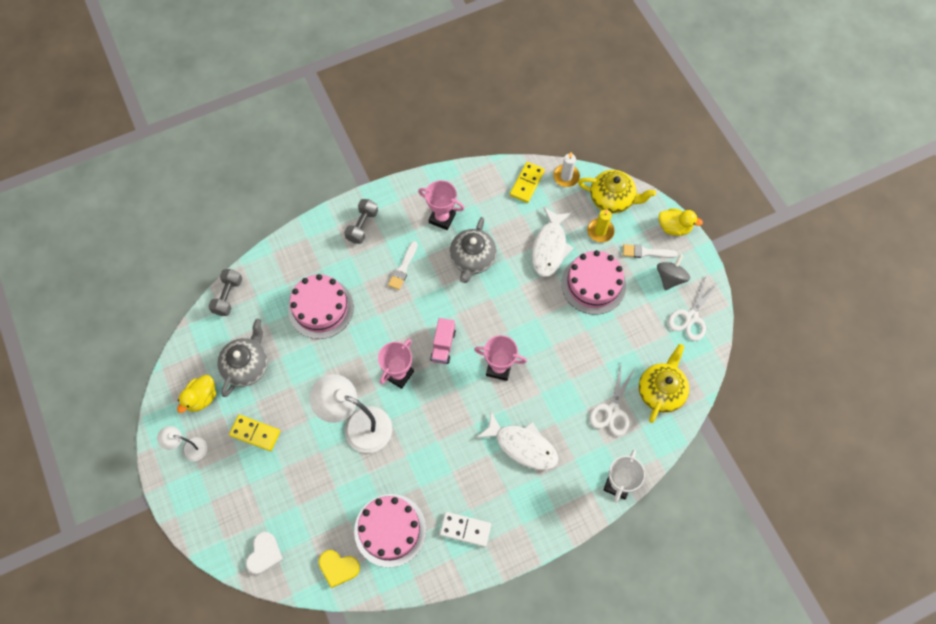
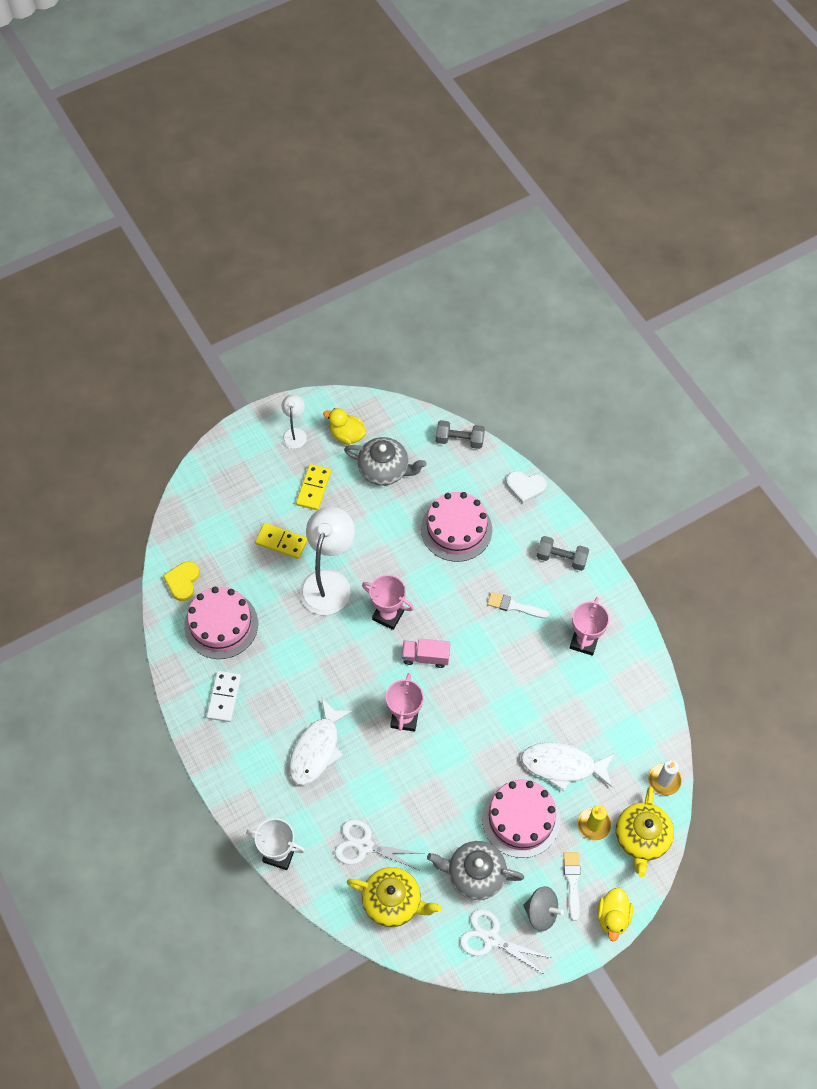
camera: 85 degrees right, 5 degrees down
(264, 554) = (194, 514): white heart -> white heart (525, 487)
(472, 259) = (535, 679): grey teapot -> grey teapot (475, 874)
(527, 183) = (646, 734): yellow domino -> yellow domino (281, 542)

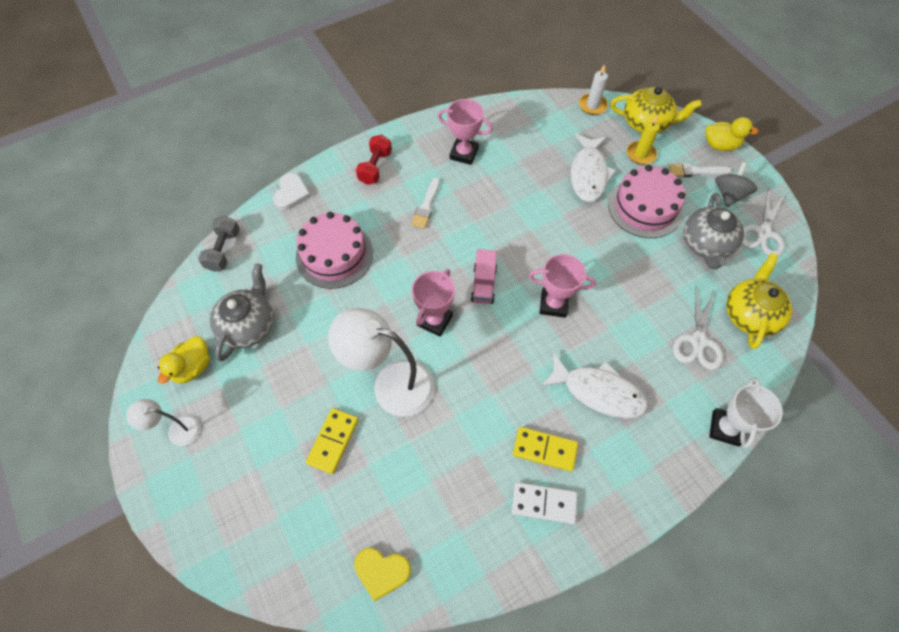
camera: 90 degrees left, 0 degrees up
(221, 625) = (445, 513): pink cake -> none
(314, 488) = (262, 404): yellow domino -> yellow domino (544, 449)
(561, 558) = (375, 167): grey dumbbell -> red dumbbell

